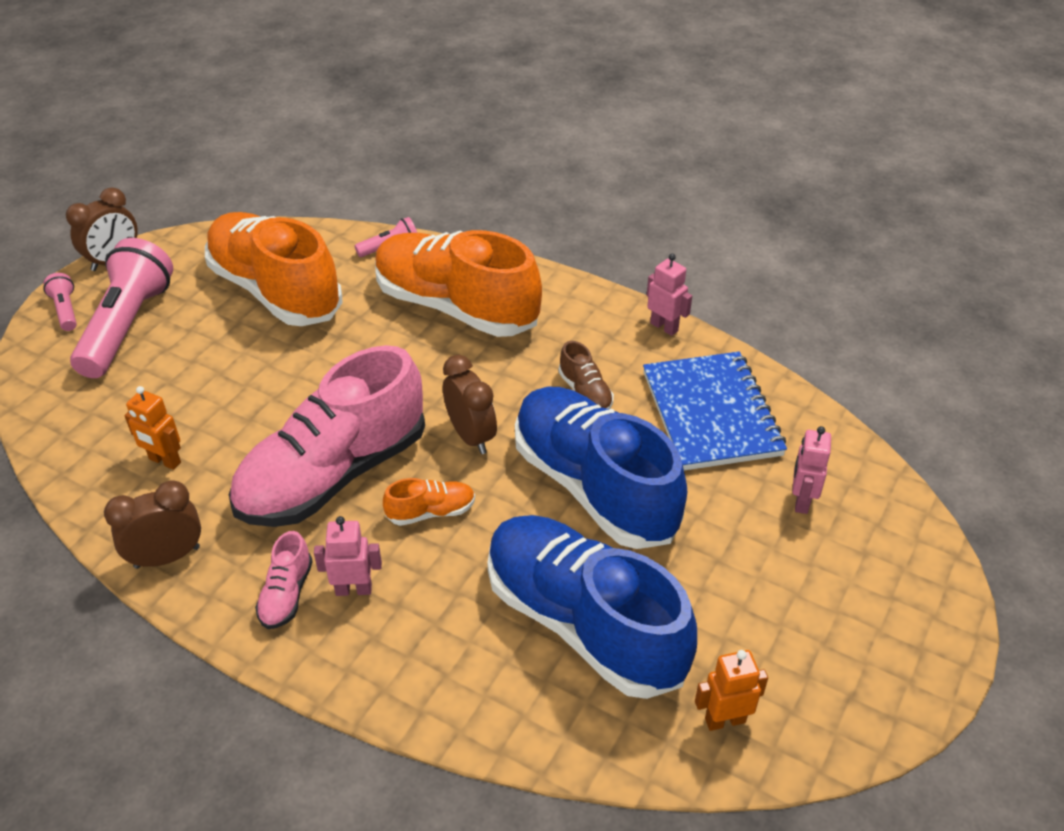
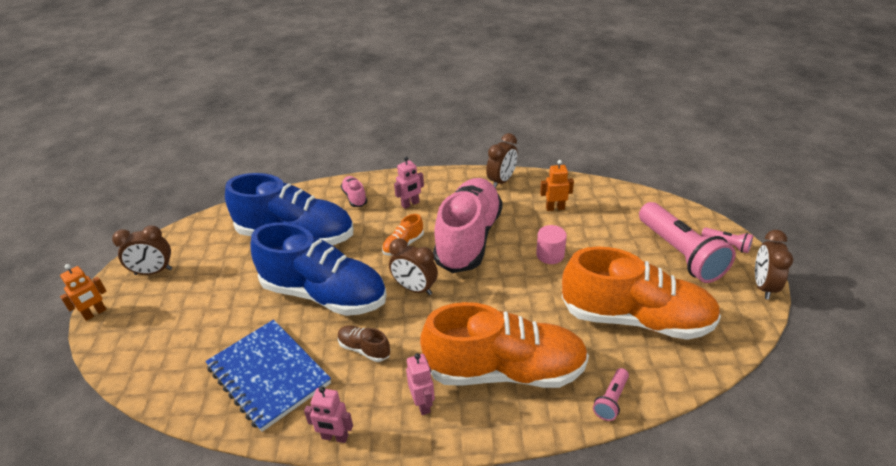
camera: 150 degrees right, 5 degrees down
(264, 397) = (550, 255): none -> pink cylinder
(286, 594) = (437, 191): pink shoe -> pink shoe (354, 197)
(725, 720) = (215, 230): orange robot -> orange robot (95, 313)
(801, 501) = (192, 342): pink robot -> pink robot (423, 404)
(855, 670) = (153, 272): none -> brown clock

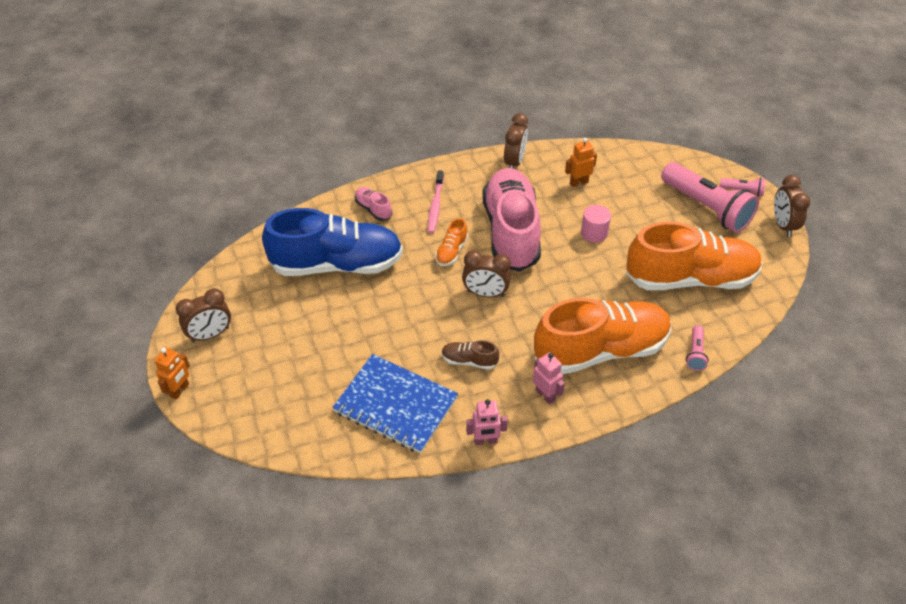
camera: 20 degrees left, 10 degrees up
(324, 294) = (402, 318): blue shoe -> none
(410, 204) = (435, 206): pink robot -> pink toothbrush

